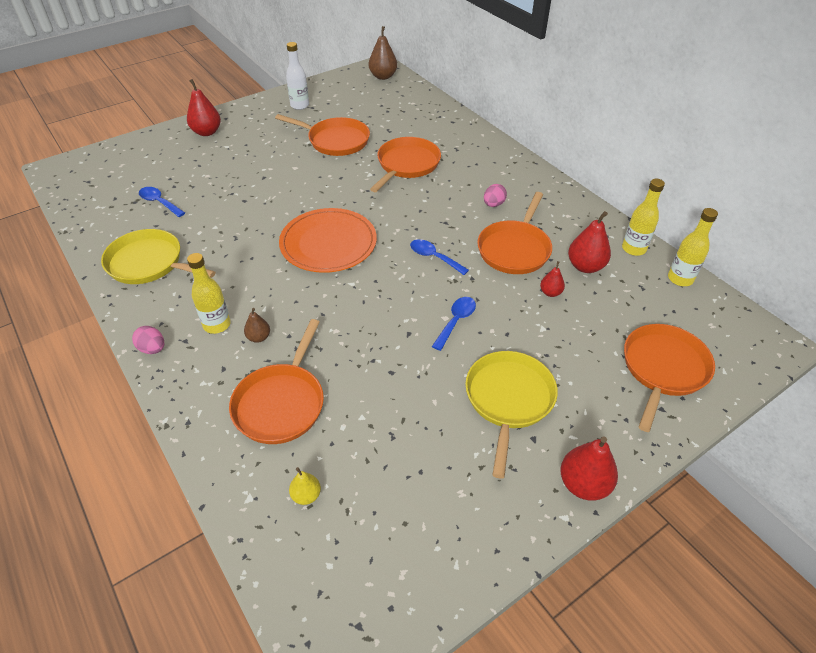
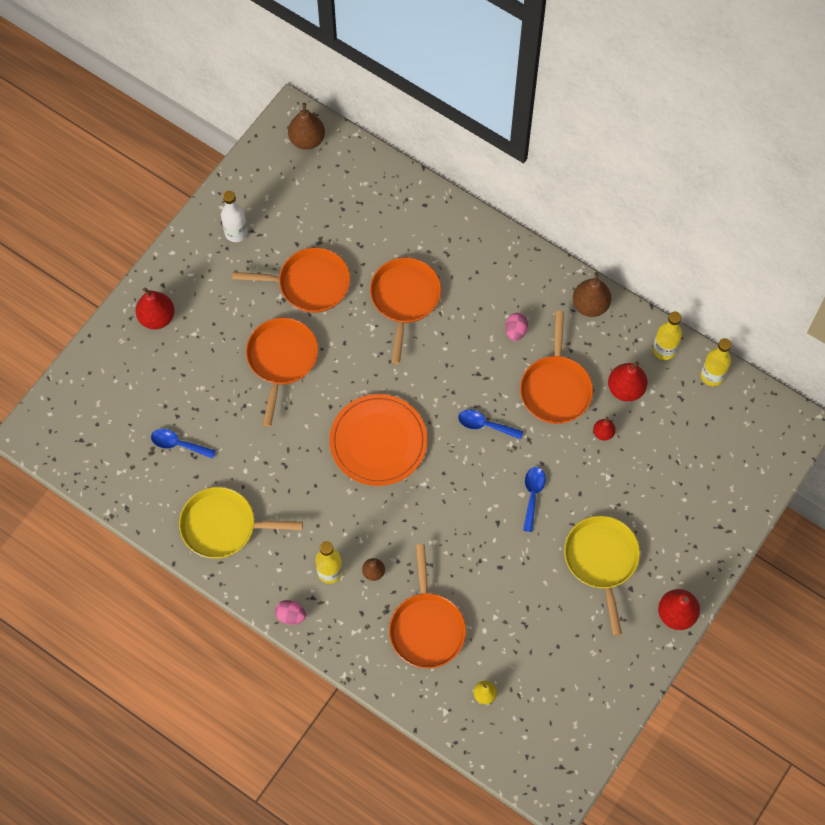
camera: 20 degrees left, 20 degrees up
(570, 204) = (590, 305): none -> brown pear
(663, 369) = (714, 486): orange pan -> orange pan (281, 359)

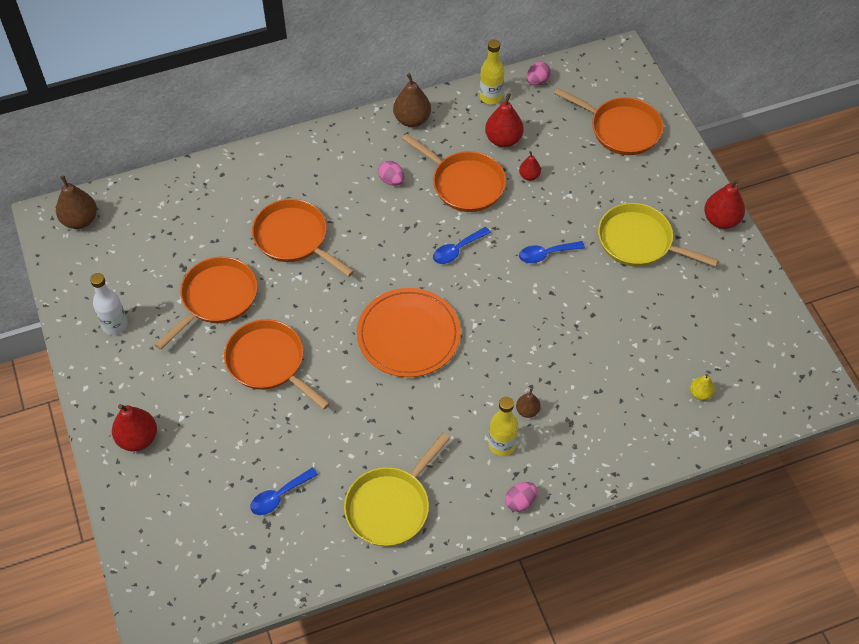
camera: 55 degrees left, 10 degrees down
(426, 627) = (608, 400): orange pan -> orange pan (621, 129)
(532, 495) = (546, 254): blue spoon -> blue spoon turned 60 degrees counterclockwise
(712, 376) = (537, 81): yellow bottle -> pink egg

